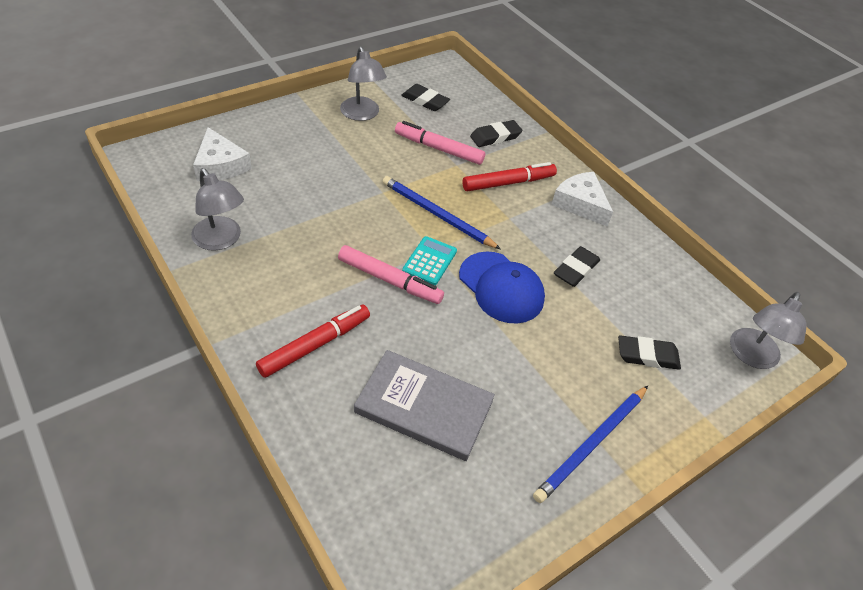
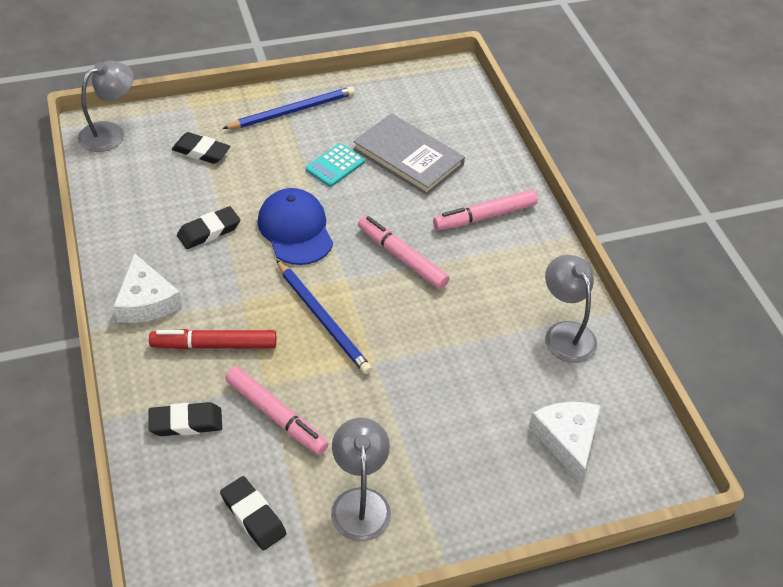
camera: 160 degrees left, 0 degrees up
(315, 345) = (485, 216): red marker -> pink marker
(429, 261) = (354, 268): turquoise calculator -> turquoise calculator (335, 165)

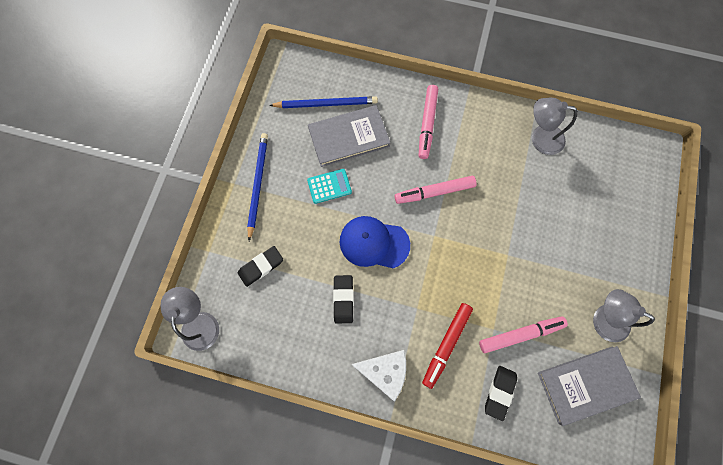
camera: 55 degrees left, 25 degrees up
(253, 516) = (585, 384): black eraser -> grey book
(323, 319) = (459, 267): blue pencil -> blue pencil (326, 104)
(335, 165) = (329, 186): turquoise calculator -> turquoise calculator turned 90 degrees counterclockwise
(567, 439) = (612, 184): white cheese -> none

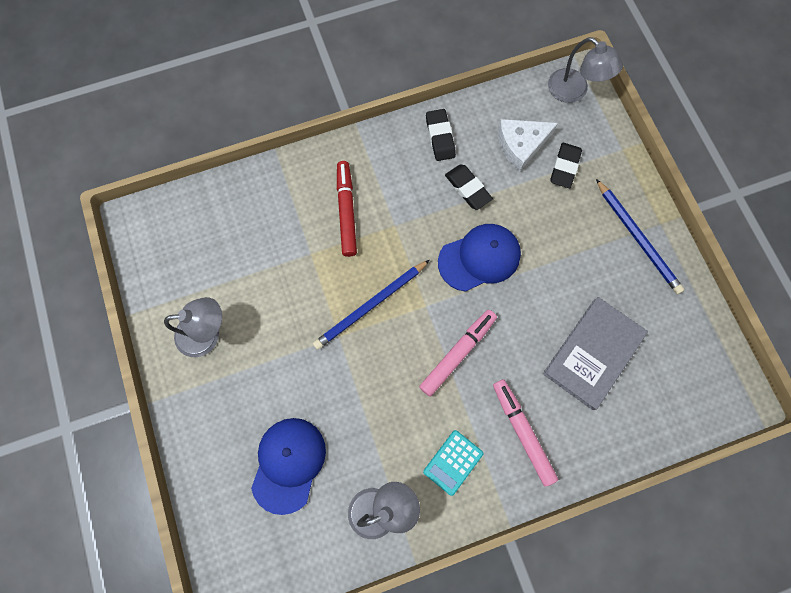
camera: 145 degrees right, 0 degrees up
(326, 104) = (650, 376): blue pencil -> blue pencil (370, 306)
(329, 186) = (568, 285): turquoise calculator -> turquoise calculator (453, 462)
(384, 371) = (387, 155): white cheese -> white cheese (521, 145)
(499, 392) = (274, 203): black eraser -> black eraser (440, 137)
(520, 334) = (282, 265): pink marker -> none
(585, 384) = (196, 260): grey book -> none
(586, 197) = (288, 464): none -> blue cap

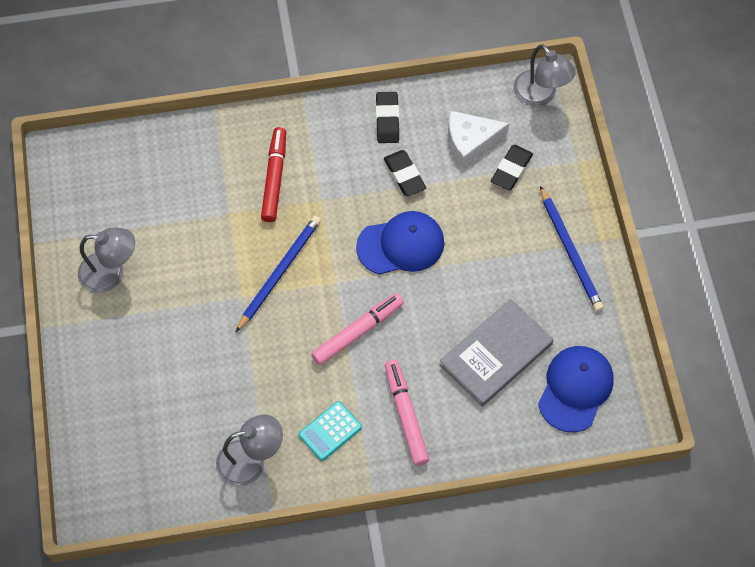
camera: 10 degrees right, 10 degrees down
(288, 464) = (168, 405): blue cap -> blue cap (575, 389)
(370, 306) = (279, 273): blue pencil -> blue pencil turned 150 degrees clockwise

